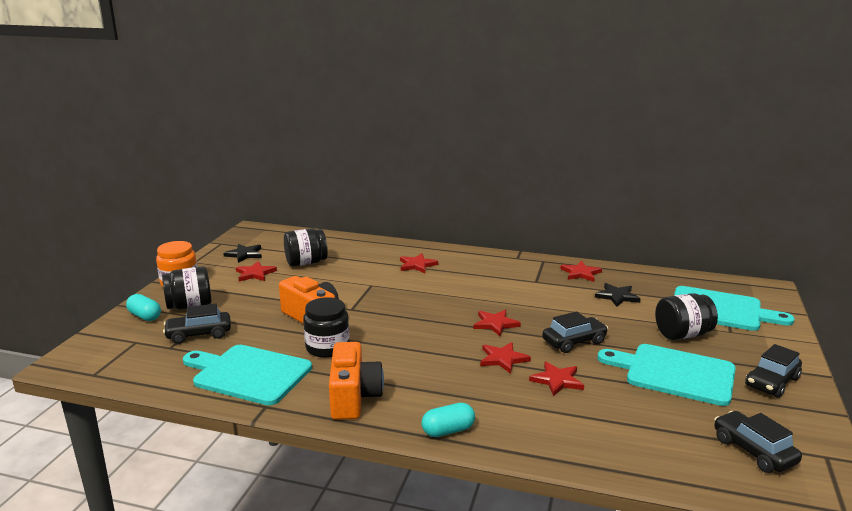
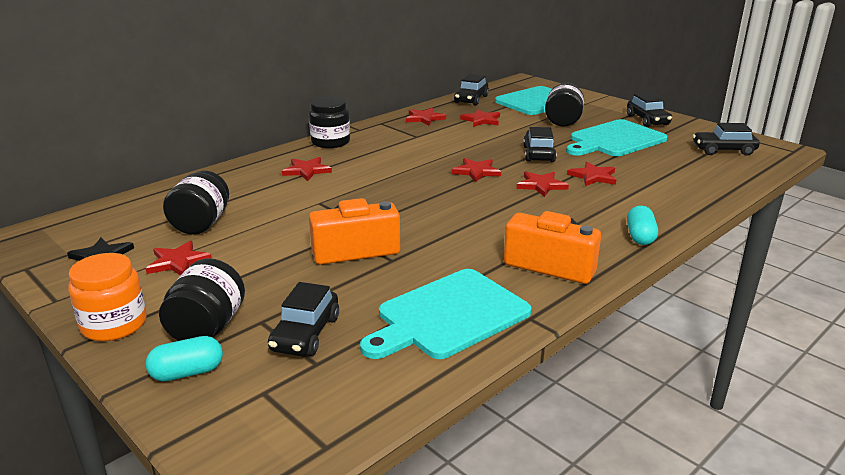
camera: 60 degrees left, 5 degrees up
(327, 347) = (436, 257): black jar -> black jar (330, 142)
(617, 296) = (481, 120): black star -> red star
(662, 279) = (471, 99): none -> black car

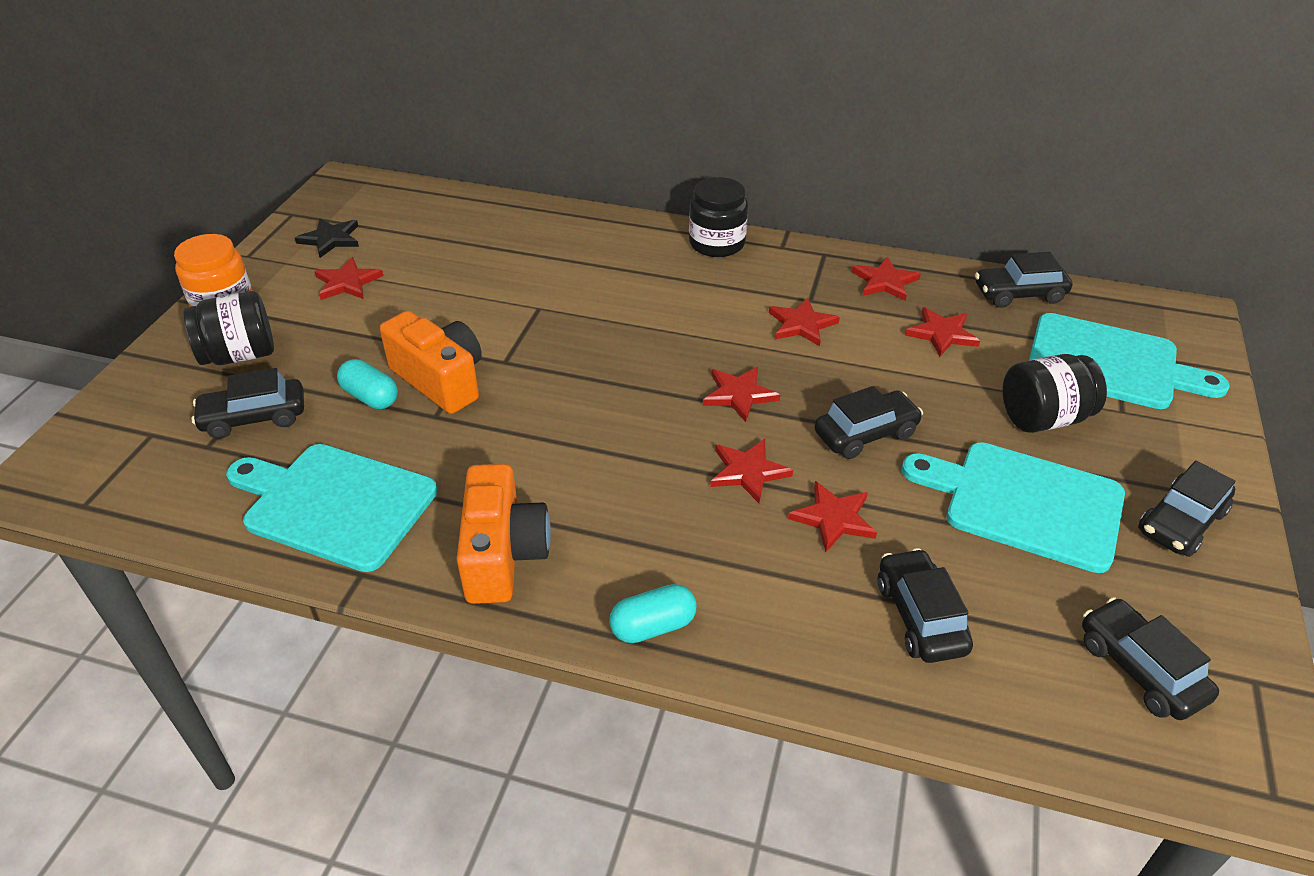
camera: 60 degrees right, 15 degrees up
(187, 372) = (166, 378): turquoise capsule -> turquoise capsule (370, 397)
(201, 224) = (432, 258): black jar -> none
(306, 170) = (615, 263): red star -> red star (801, 324)
(671, 178) = (920, 616): none -> black car

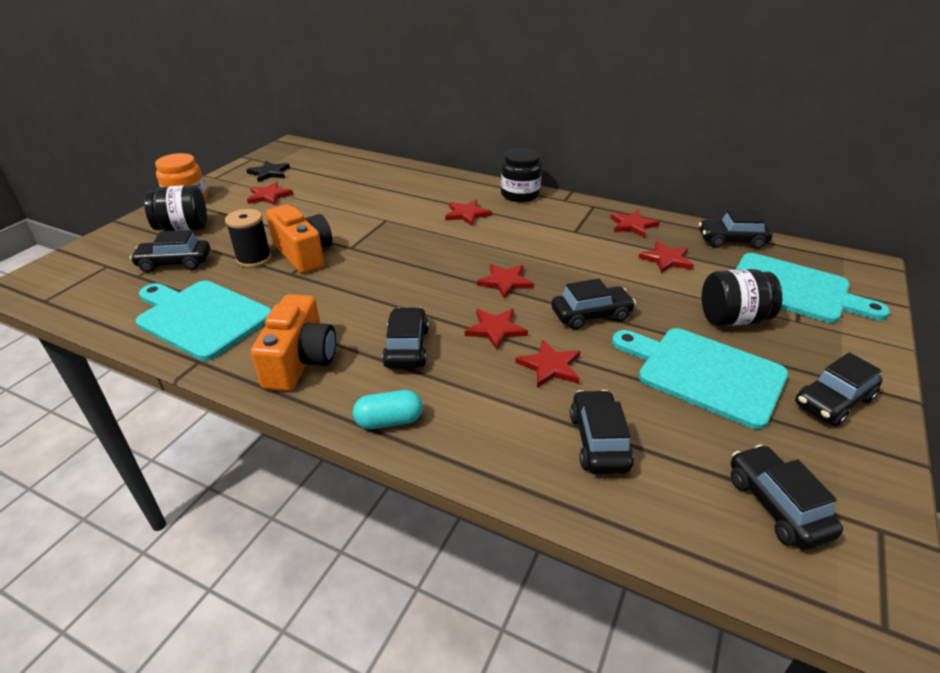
camera: 10 degrees right, 5 degrees down
(370, 397) = (254, 259): turquoise capsule -> black spool
(639, 514) = (406, 347): none -> black car
(801, 324) = (564, 245): red star -> red star (467, 214)

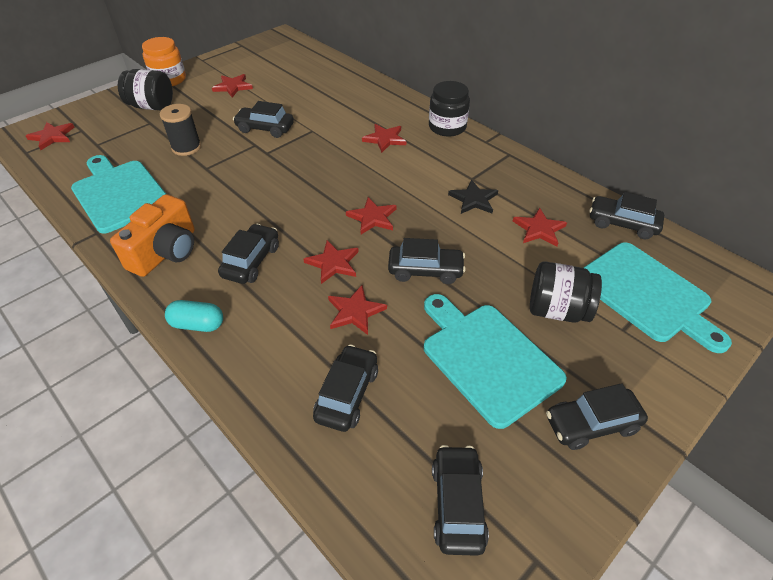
camera: 20 degrees right, 10 degrees up
(175, 263) = (128, 138): black car -> black car (265, 128)
(269, 173) = (246, 63): black star -> black star (473, 199)
(304, 254) = (226, 151): orange camera -> none
(632, 225) = (532, 184): red star -> red star (52, 137)

